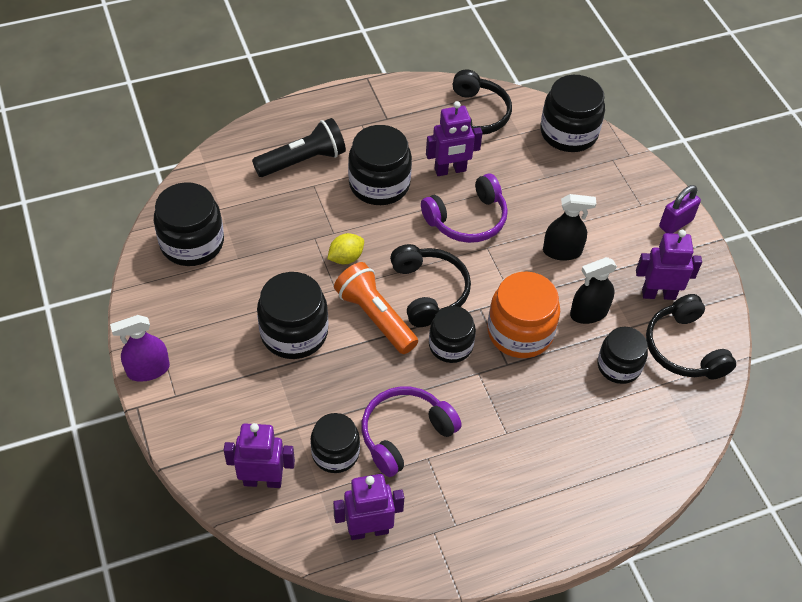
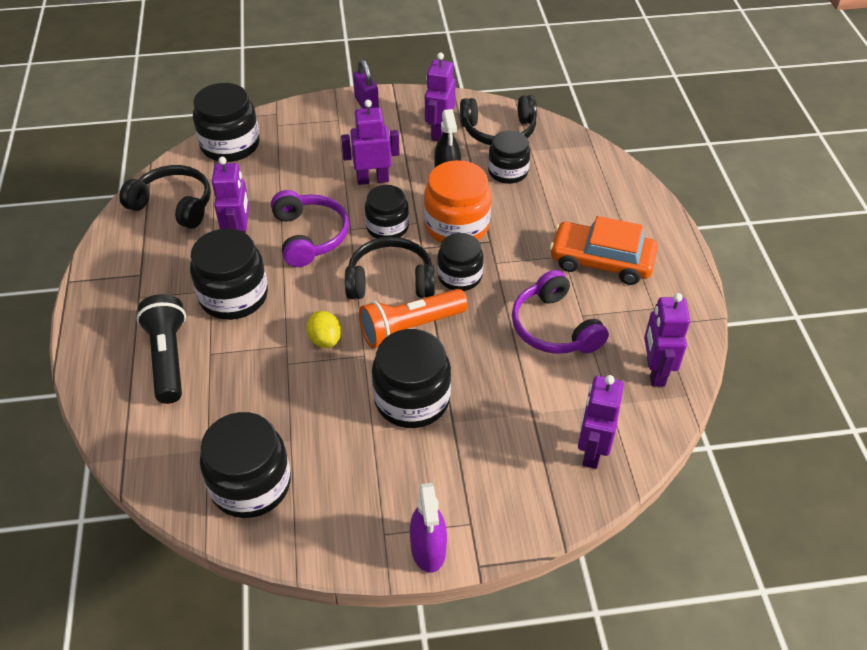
camera: 75 degrees left, 5 degrees down
(335, 453) = (567, 385): black jar -> black jar (387, 227)
(509, 469) = (601, 261): none -> orange car
(562, 251) = (372, 179): black spray bottle -> purple robot

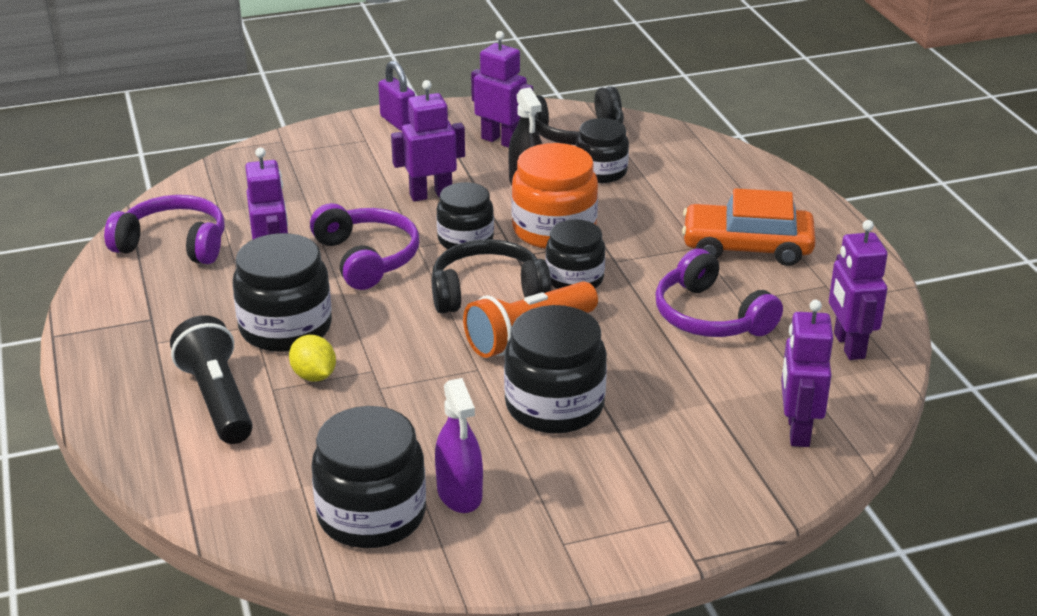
camera: 10 degrees left, 15 degrees down
(174, 205) = (174, 244): black headphones -> purple headphones
(230, 145) = (230, 177): black jar -> none
(325, 340) = (422, 359): yellow lemon -> yellow lemon (314, 376)
(428, 549) = (625, 551): purple spray bottle -> purple spray bottle (459, 493)
(439, 132) = (501, 141): purple robot -> purple robot turned 120 degrees clockwise

